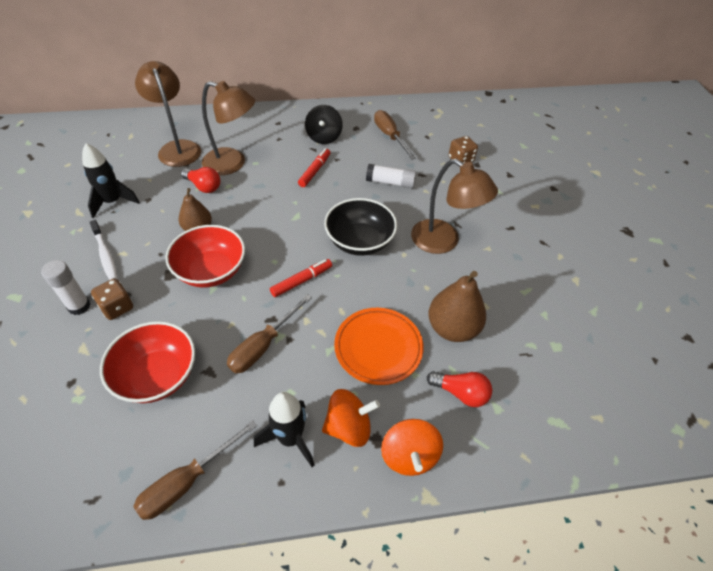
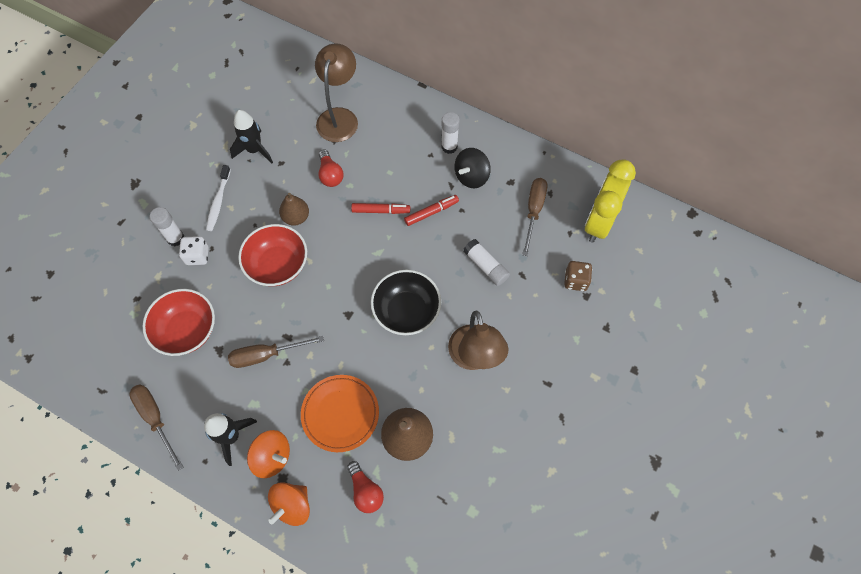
camera: 40 degrees right, 15 degrees up
(117, 307) = (197, 256): brown dice -> white dice
(187, 481) = (155, 419): brown screwdriver -> brown screwdriver turned 60 degrees clockwise
(232, 164) = (370, 162): brown lamp -> none
(289, 128) = (449, 146): none -> white glue stick
(302, 281) = (333, 318): red marker -> red marker (381, 211)
(439, 122) = (599, 222): none -> yellow clock

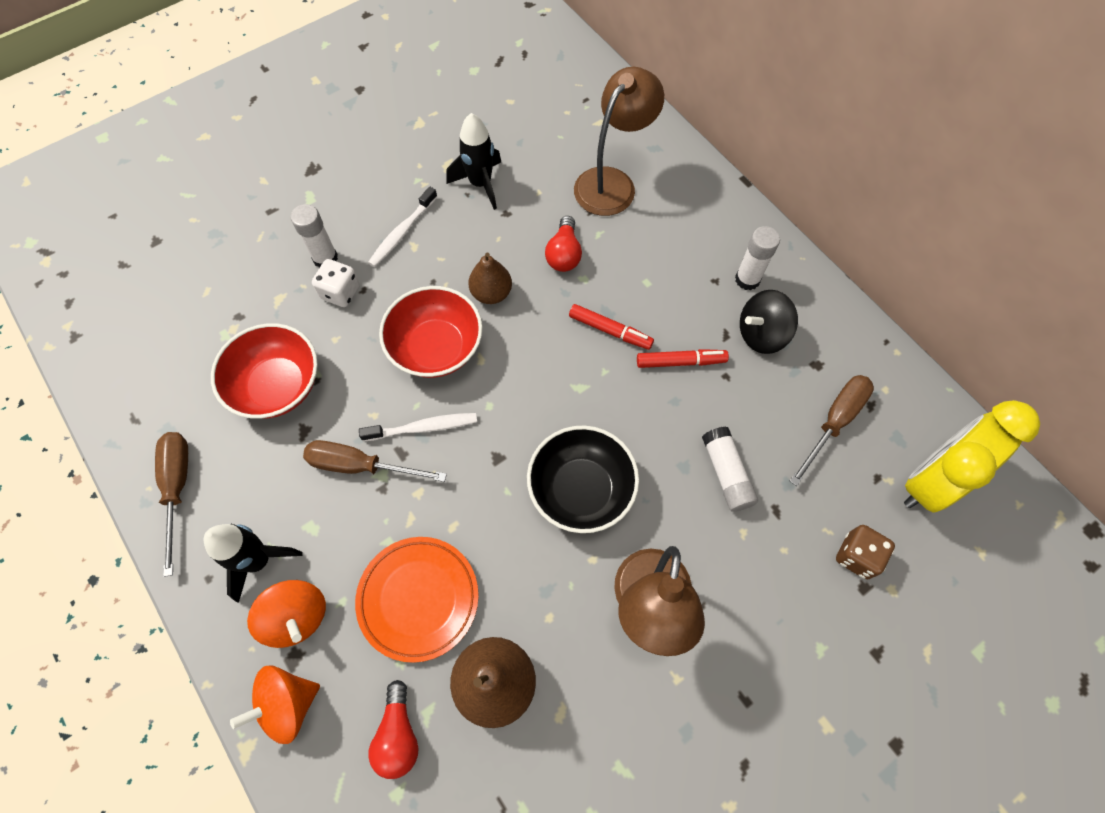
camera: 25 degrees right, 0 degrees up
(293, 316) = (423, 428): none -> white toothbrush

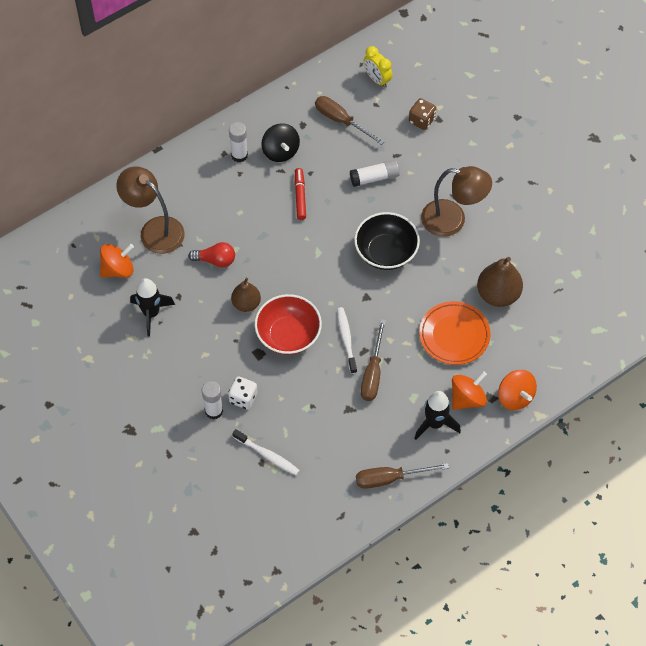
camera: 90 degrees left, 5 degrees down
(277, 386) = (316, 429): red bowl -> none
(398, 734) = (527, 340): red light bulb -> none
(402, 232) = (193, 362): white toothbrush -> white toothbrush (267, 455)
(549, 146) = (118, 269): none -> orange spinning top
(610, 331) = (277, 234): red marker -> none
(931, 481) = (377, 79): yellow clock -> yellow clock, size x0.55

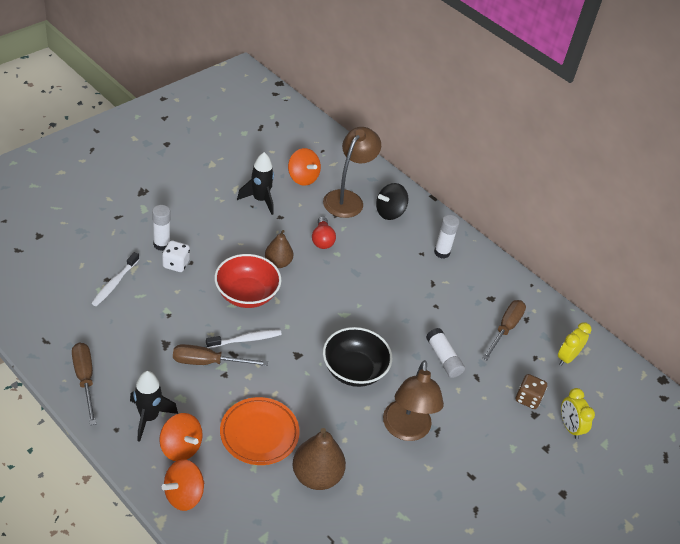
camera: 75 degrees right, 15 degrees down
(280, 151) = (454, 282): black spinning top -> black spinning top (390, 212)
(300, 196) = (406, 299): red marker -> none
(452, 96) = (569, 427): none -> yellow clock

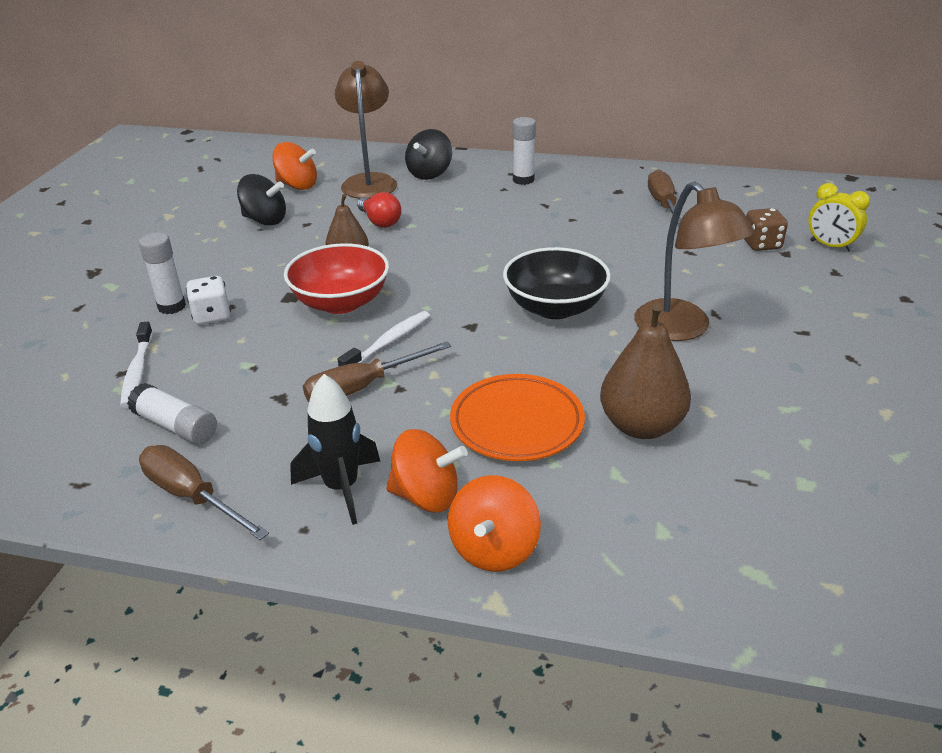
camera: 25 degrees left, 10 degrees down
(260, 200) = (265, 220): black rocket -> black spinning top
(443, 358) = (636, 253): white glue stick -> white glue stick (176, 426)
(567, 358) = (750, 200): yellow clock -> none

